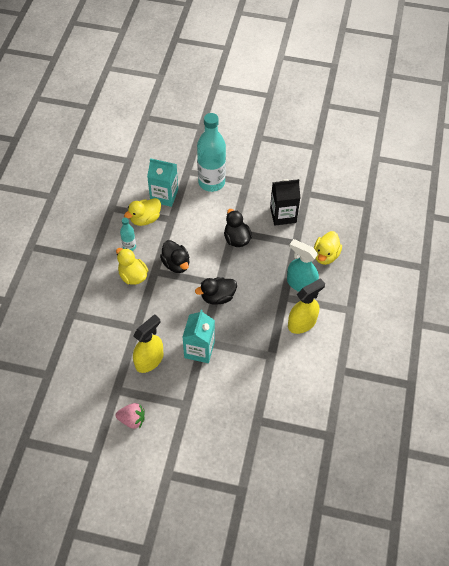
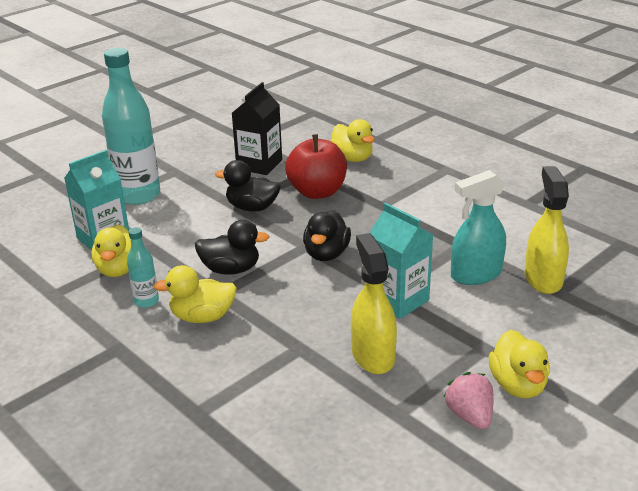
camera: 55 degrees left, 25 degrees down
(132, 419) = (470, 415): pink strawberry -> pink strawberry turned 60 degrees counterclockwise
(166, 431) = (517, 385): none -> yellow duck
(274, 259) = (317, 192): none -> red apple
(301, 284) = (375, 187): turquoise spray bottle -> turquoise spray bottle (475, 274)
(302, 323) = (434, 206): yellow spray bottle -> yellow spray bottle (543, 278)

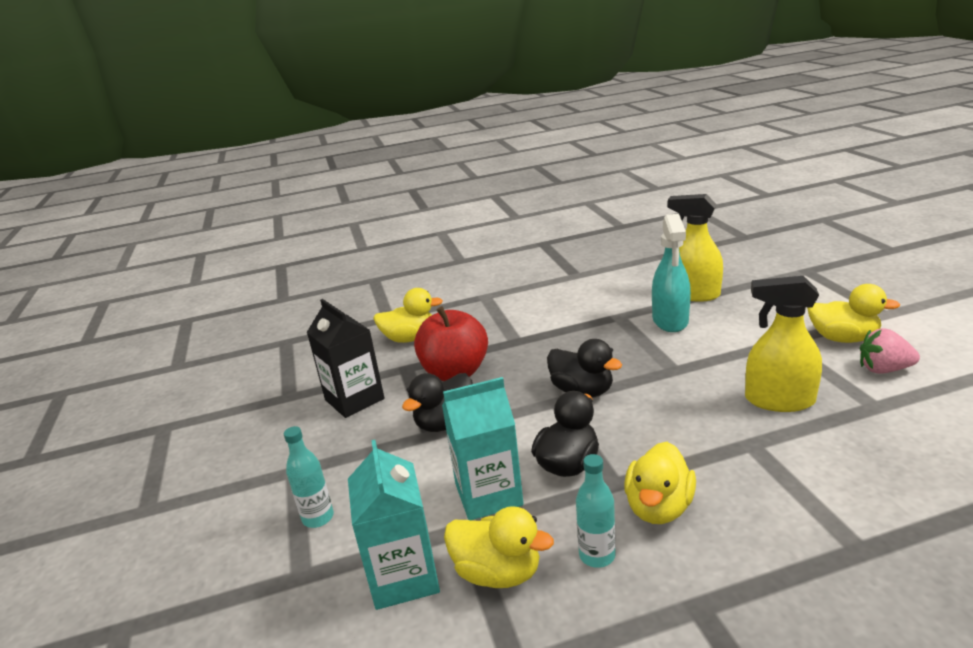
camera: 60 degrees left, 5 degrees down
(138, 195) = (318, 518): turquoise bottle -> turquoise bottle, size x0.47
(398, 300) = (691, 367): turquoise carton -> turquoise carton (488, 494)

